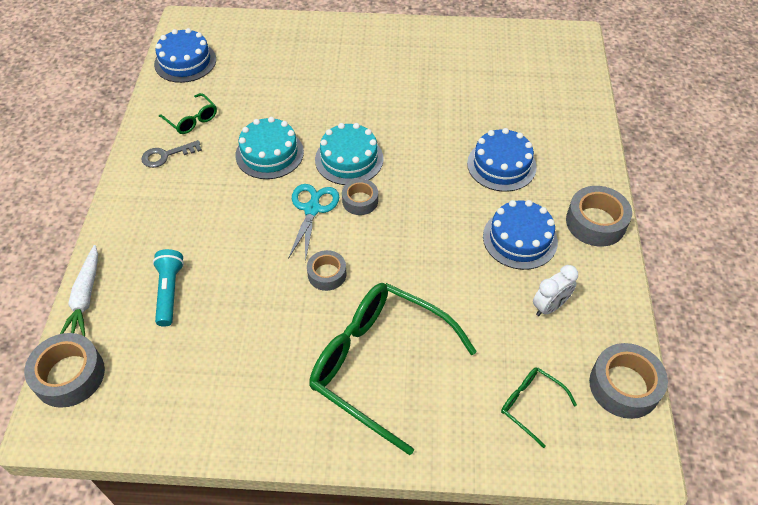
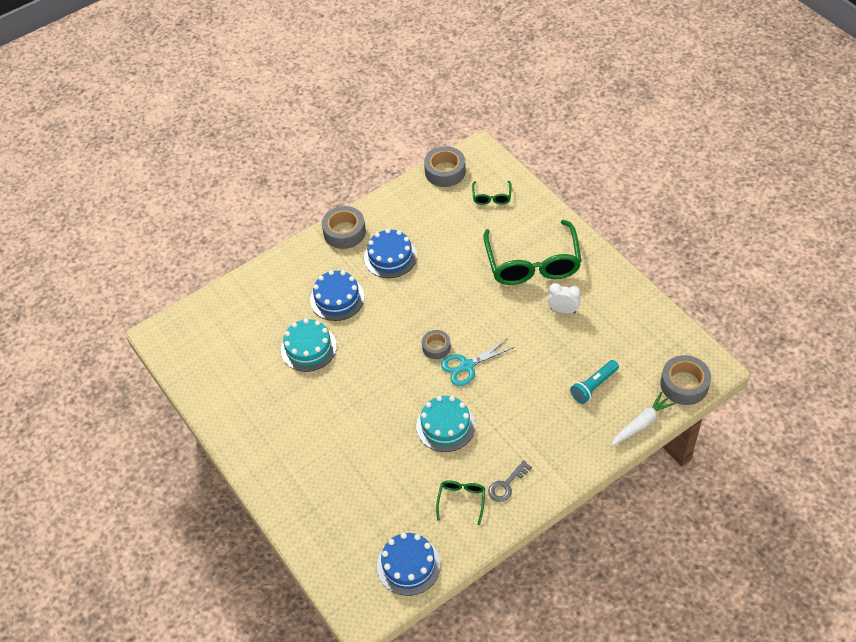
camera: 125 degrees left, 0 degrees up
(166, 155) = (506, 485): grey key -> grey key turned 105 degrees clockwise
(327, 274) = (504, 324): grey tape -> none
(349, 159) = (407, 378): turquoise cake -> turquoise cake (308, 348)
(549, 306) = (425, 220): white clock -> white clock (563, 310)

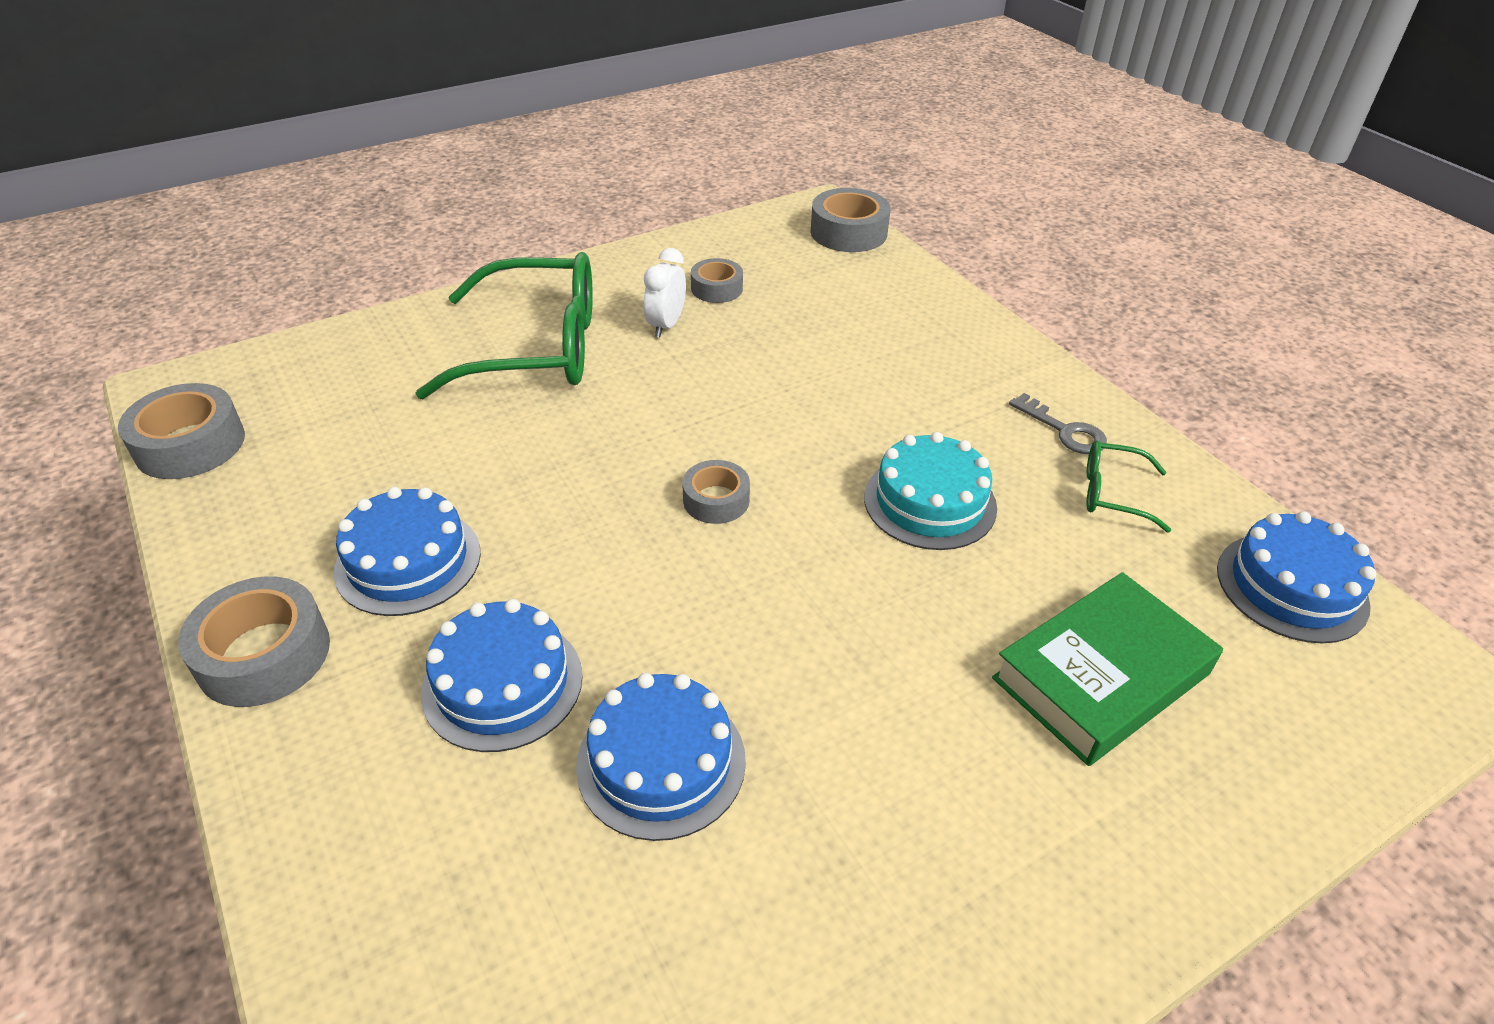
camera: 90 degrees left, 10 degrees down
(308, 348) = (661, 762): turquoise cake -> blue cake
(353, 483) = (1101, 676): none -> green book
(467, 366) = (775, 458): turquoise scissors -> none
(491, 197) = (323, 383): green glasses -> none
(594, 386) = (843, 312): turquoise flashlight -> none
(603, 327) = (716, 288): none -> grey tape
(641, 424) = (922, 277): white carrot -> none

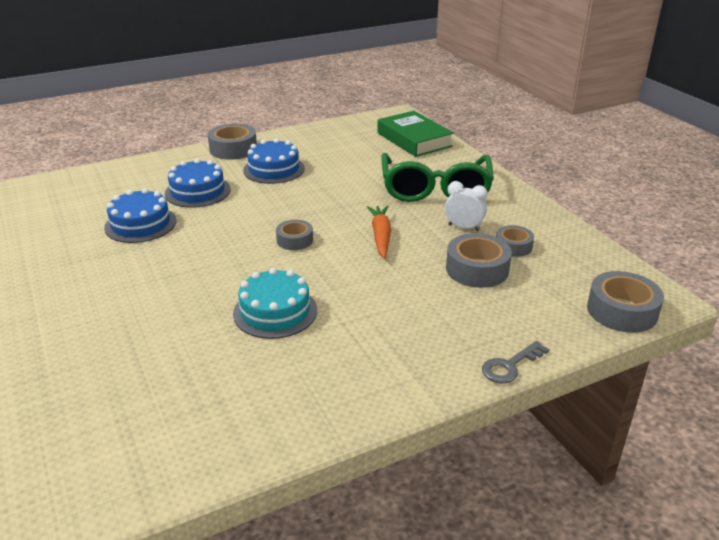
camera: 95 degrees right, 10 degrees down
(190, 444) = (358, 123): grey tape -> grey tape (477, 269)
(696, 403) = (381, 236): none -> orange carrot
(1064, 430) = (338, 386): grey key -> grey key (510, 366)
(1101, 676) = (117, 354): green book -> green book (414, 140)
(1112, 493) = (263, 396): green glasses -> none
(1291, 587) = (142, 468): blue cake -> none

